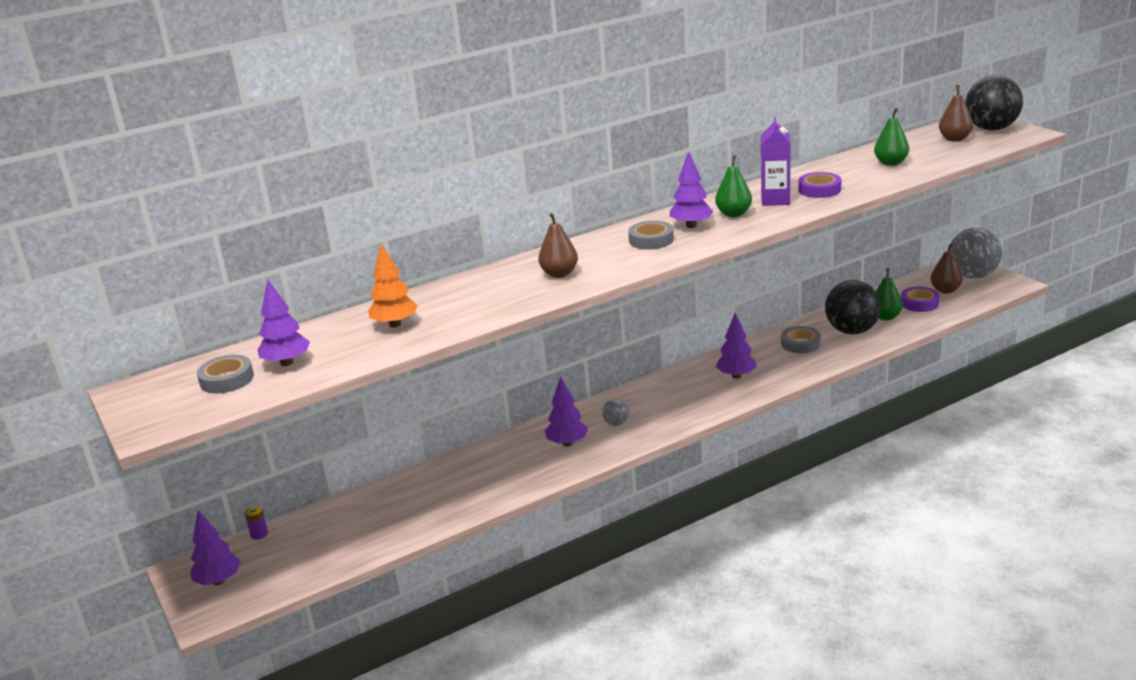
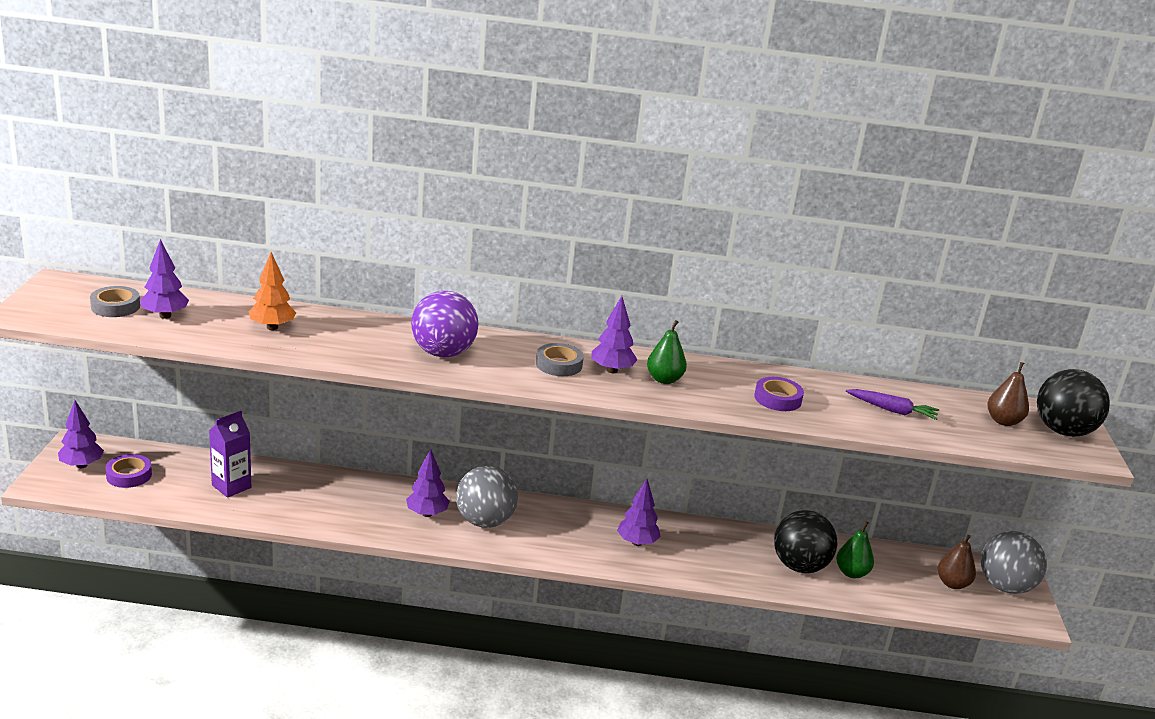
camera: 30 degrees right, 0 degrees up
(259, 534) = (148, 448): purple battery -> none
(559, 274) = (443, 353): brown pear -> purple ball
(616, 423) = (485, 521): grey ball -> grey ball, size x2.22
(775, 200) = (722, 387): purple carton -> purple carton (231, 486)
(800, 344) = (735, 549): grey tape -> none
(890, 163) = (892, 410): green pear -> purple carrot
(919, 303) = (906, 580): purple tape -> purple tape (129, 475)

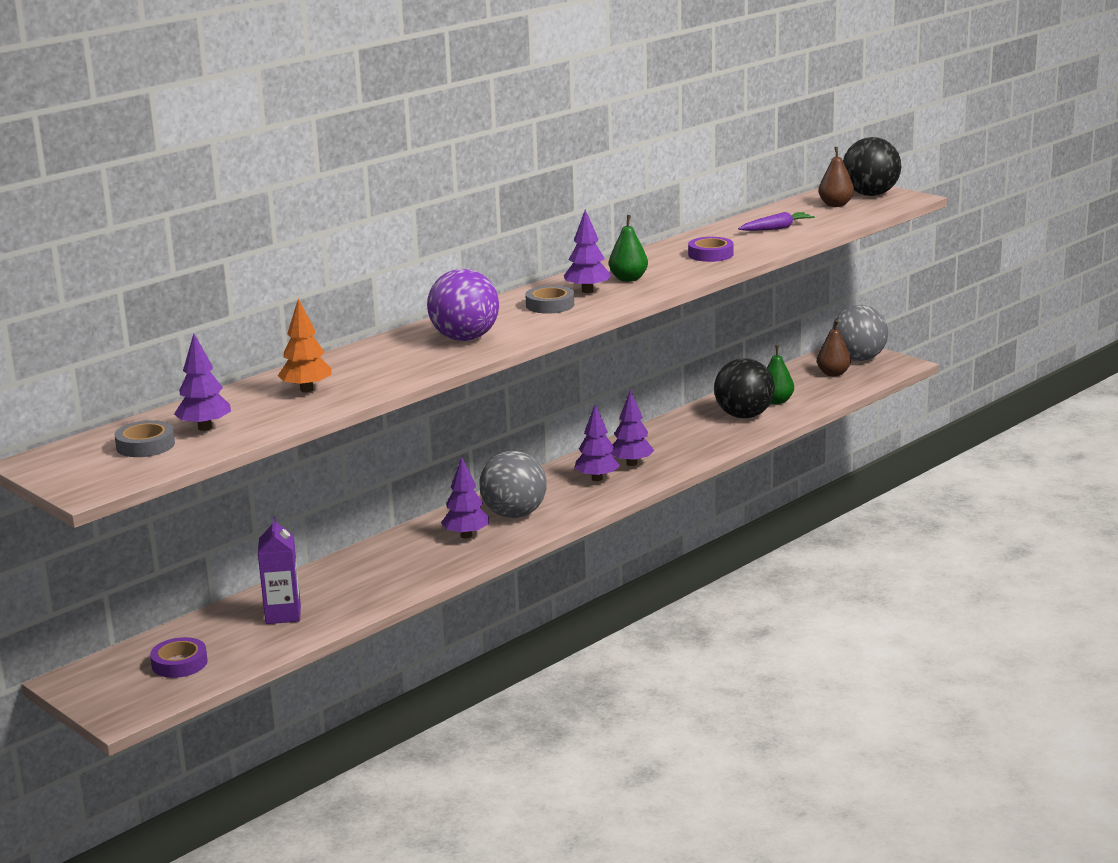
camera: 45 degrees left, 5 degrees down
(82, 465) = (119, 685): purple tree -> purple tree (597, 479)

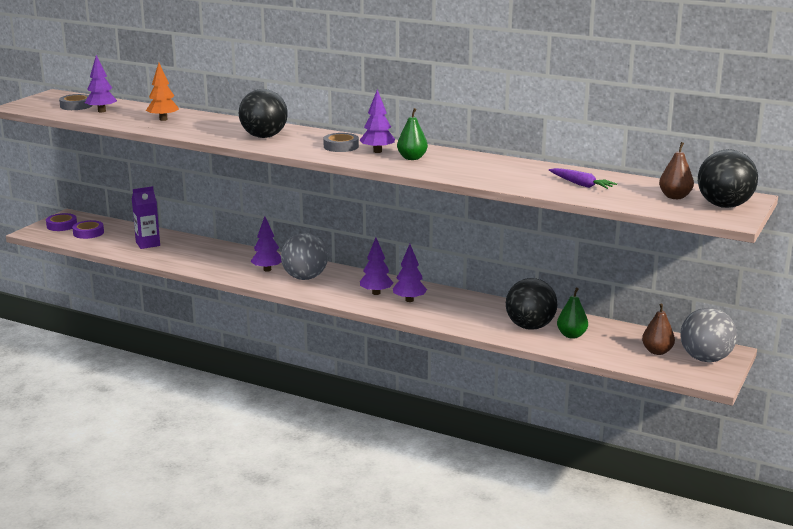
camera: 70 degrees right, 0 degrees up
(465, 338) = (264, 136): purple ball -> black ball
(710, 254) = (491, 173): purple tape -> purple tape (62, 225)

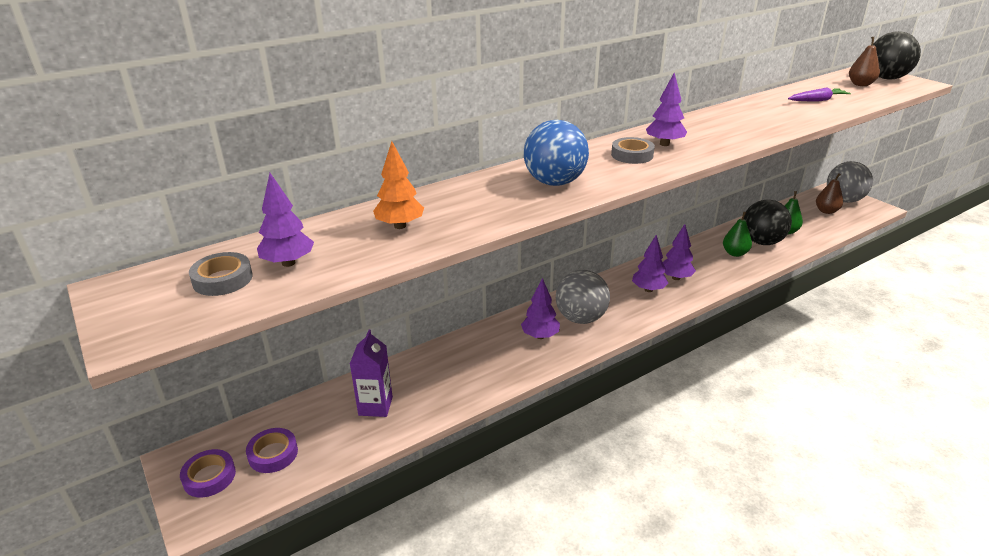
camera: 60 degrees left, 10 degrees up
(264, 136) = (554, 182): black ball -> blue ball
(412, 158) = (699, 136): green pear -> green pear (735, 253)

